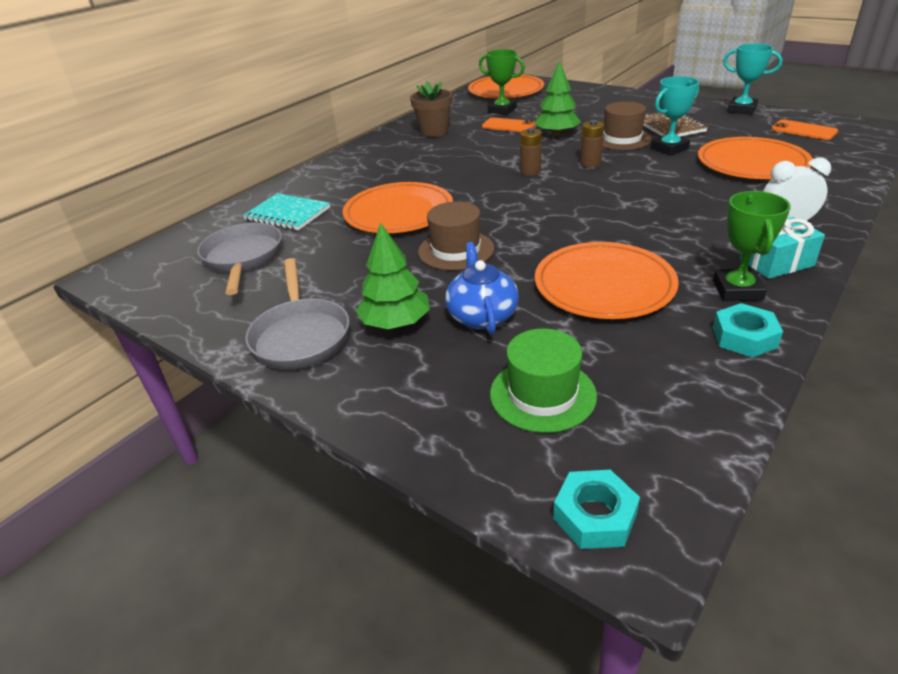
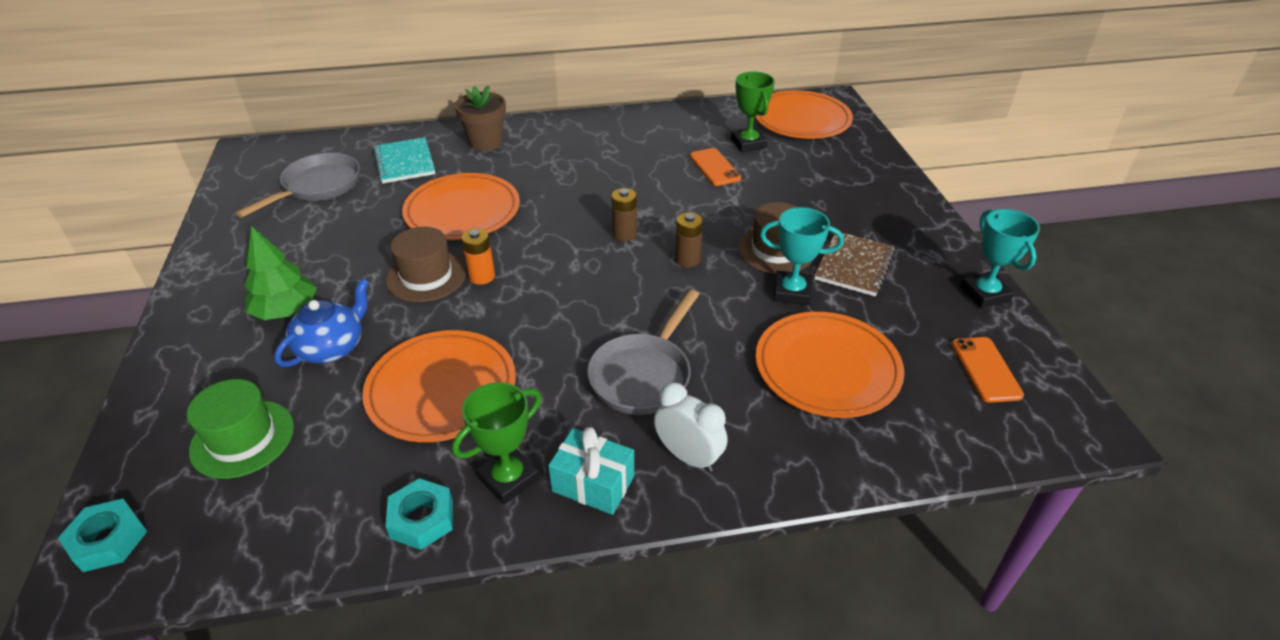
camera: 40 degrees right, 5 degrees up
(301, 336) = (234, 278): grey pan -> grey pan (643, 375)
(434, 132) = (645, 136): brown flower pot -> brown flower pot (486, 142)
(493, 230) = (482, 276): none -> orange battery
(556, 134) = (733, 205): green tree -> none

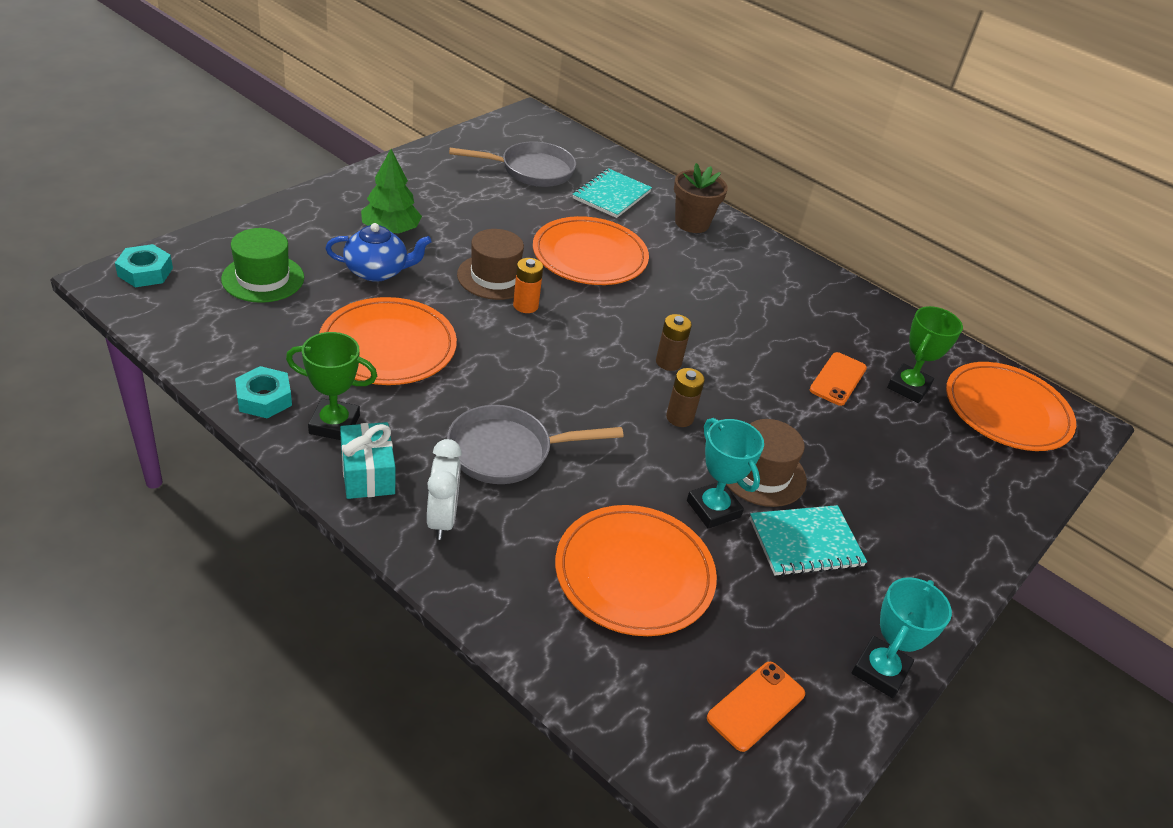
camera: 45 degrees right, 0 degrees up
(854, 265) = (805, 542): brown notebook -> turquoise notebook

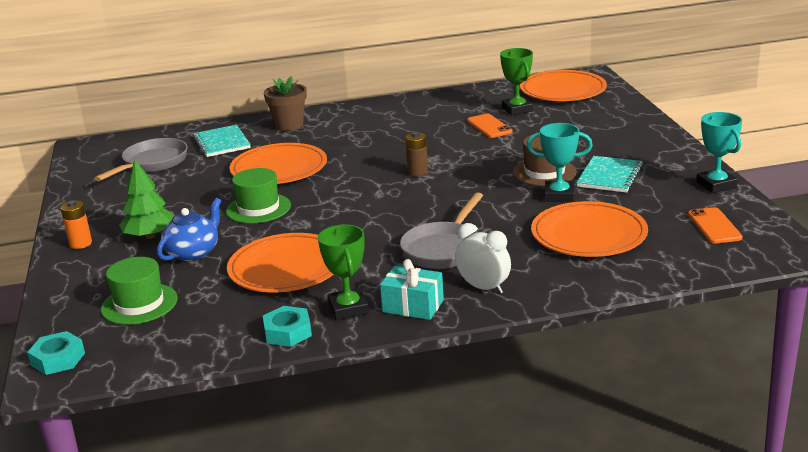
camera: 45 degrees left, 15 degrees down
(334, 424) = (348, 308): green trophy -> green trophy turned 60 degrees counterclockwise
(495, 277) = (258, 208): brown hat -> green hat
(525, 305) = (304, 205): orange battery -> orange battery (80, 243)
(679, 418) = (472, 183): brown battery -> none

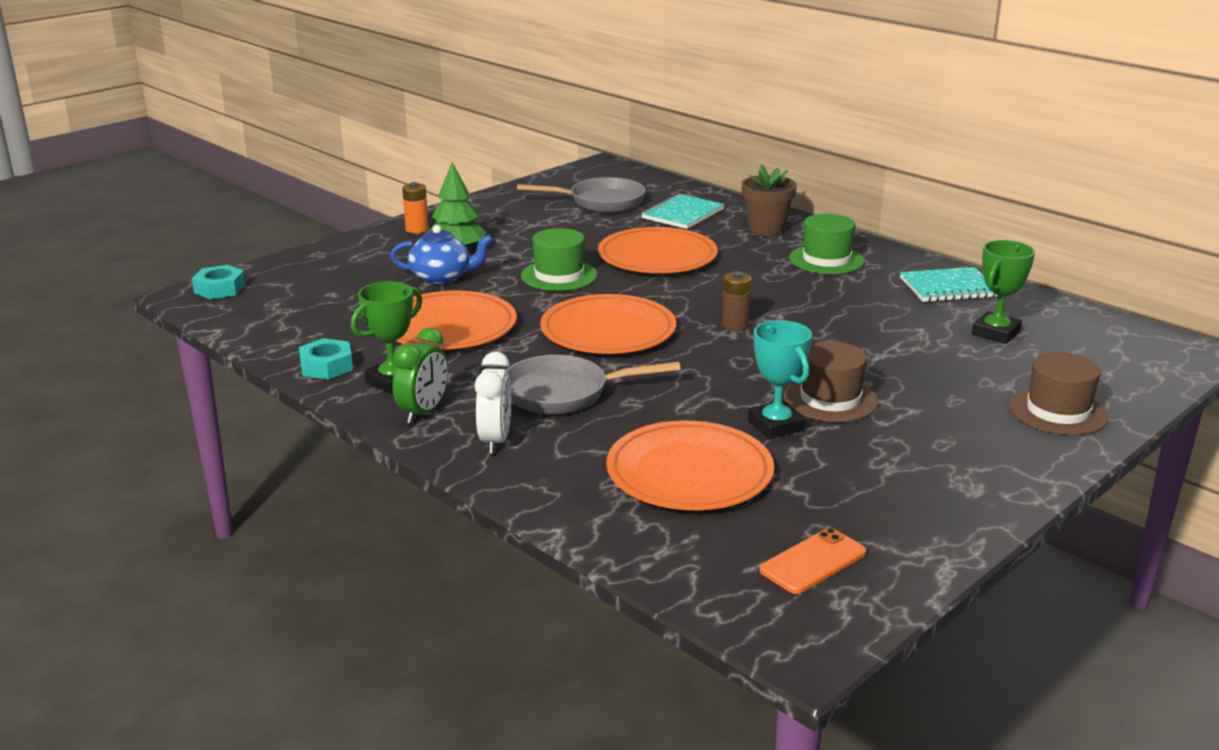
camera: 55 degrees right, 0 degrees up
(139, 304) = (330, 287): green hat -> green hat (826, 259)
(413, 306) = (423, 412): turquoise gift -> green clock
(489, 126) = (917, 330): orange phone -> none
(563, 90) = (1107, 345): orange plate -> orange plate (608, 331)
(609, 176) = (874, 446): turquoise notebook -> turquoise notebook (948, 287)
(619, 123) = (1058, 411): none -> brown hat
(716, 185) = (951, 535): turquoise trophy -> none

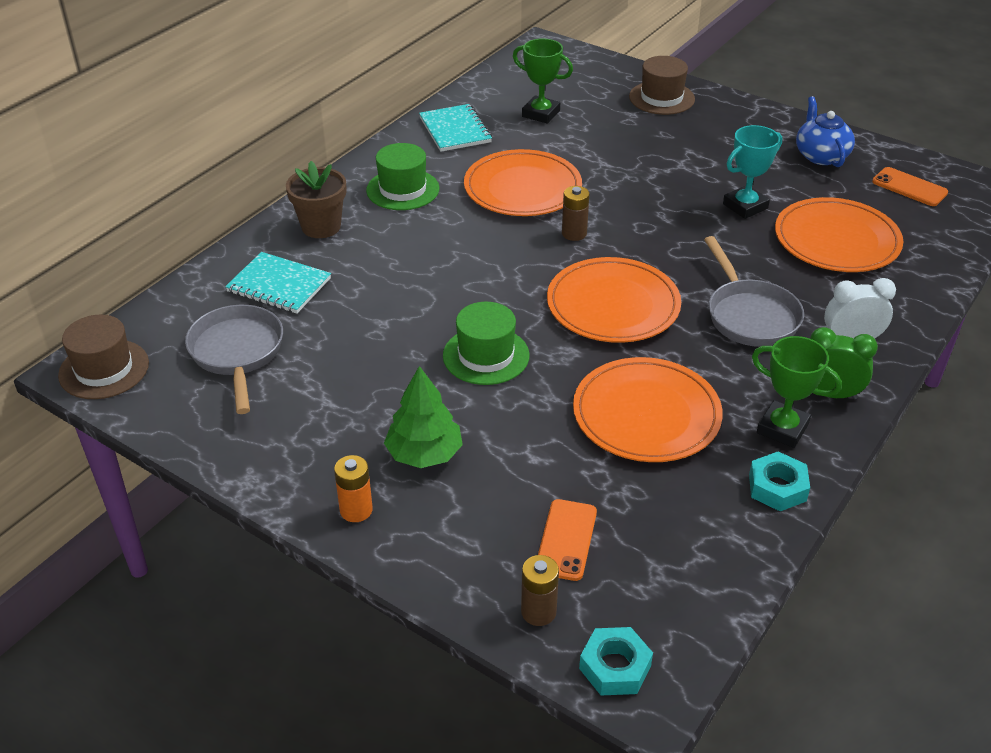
camera: 100 degrees left, 15 degrees up
(284, 272) = (538, 612): none -> brown battery
(338, 285) = (566, 540): none -> orange phone
(442, 277) = (516, 449): blue teapot -> blue teapot (820, 155)
(657, 256) = (415, 292): orange plate -> orange plate (522, 188)
(830, 399) = (690, 184): brown hat -> brown hat (104, 369)

